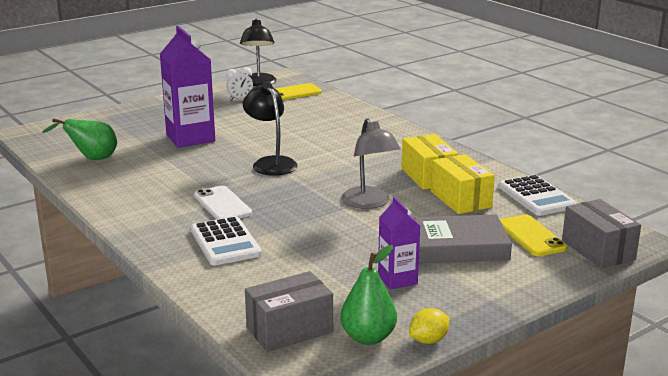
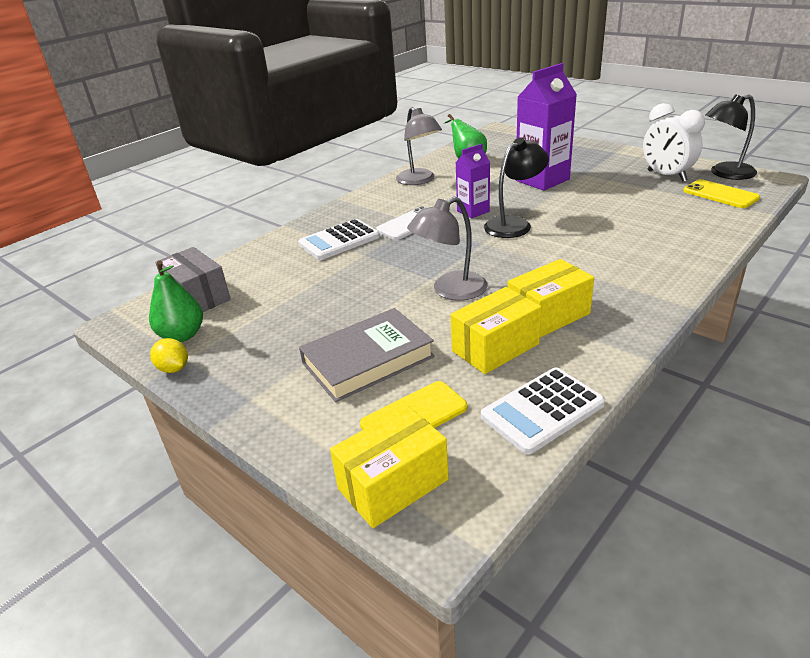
camera: 80 degrees right, 10 degrees up
(116, 187) = (419, 180): none -> grey lamp
(240, 99) = (666, 176): white clock -> white clock, size x1.90
(397, 279) = (286, 334): purple carton -> purple carton (473, 211)
(456, 246) = (368, 360): grey book -> grey book turned 75 degrees clockwise
(598, 250) = (393, 484): grey box -> yellow box

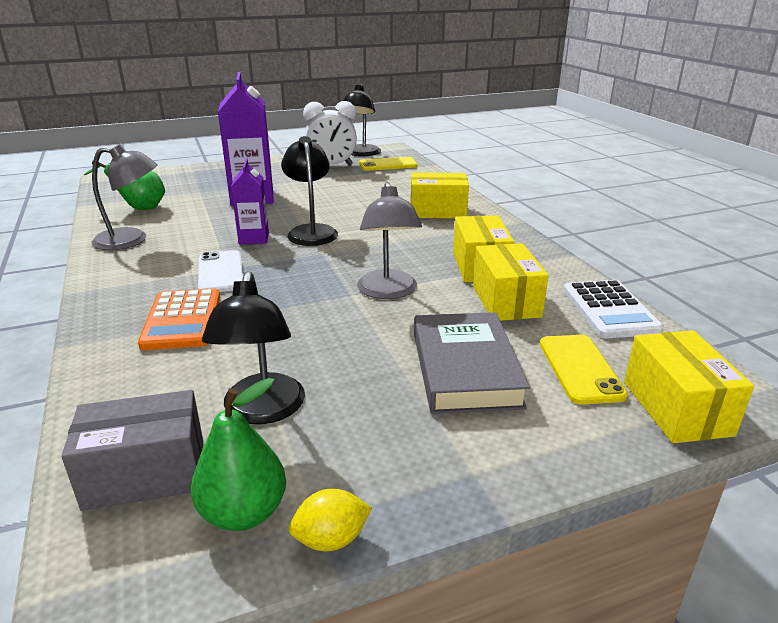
camera: 65 degrees left, 5 degrees down
(267, 305) = (262, 411): none -> black lamp
(339, 241) = (182, 320): white calculator -> orange calculator
(642, 257) = (438, 211): none -> yellow box

